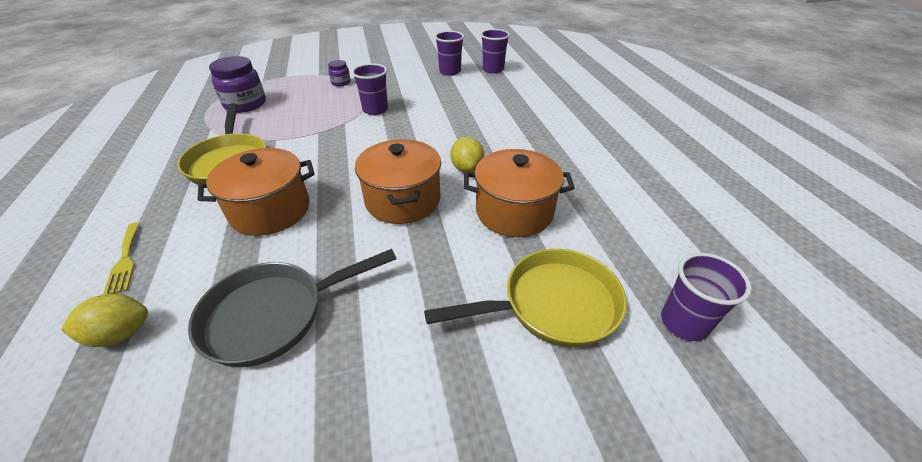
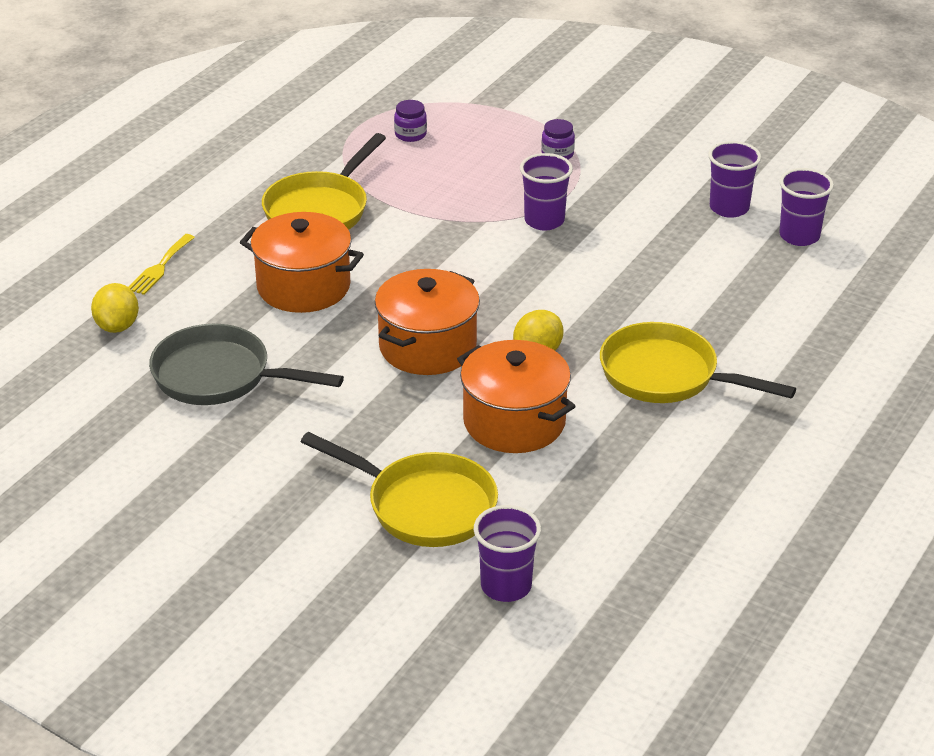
camera: 45 degrees right, 5 degrees down
(121, 334) = (117, 326): yellow lemon -> yellow lemon turned 60 degrees clockwise
(245, 104) = (410, 134): purple jar -> purple jar, size x0.52
(541, 144) = (667, 376): none -> yellow pan

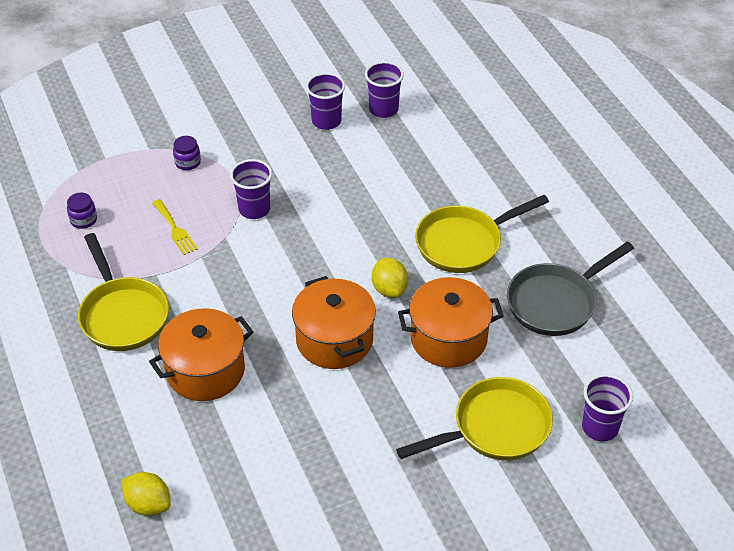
camera: 55 degrees left, 10 degrees up
(160, 267) = (99, 443): yellow fork -> yellow fork (175, 229)
(220, 377) = (266, 470): grey pan -> grey pan (556, 302)

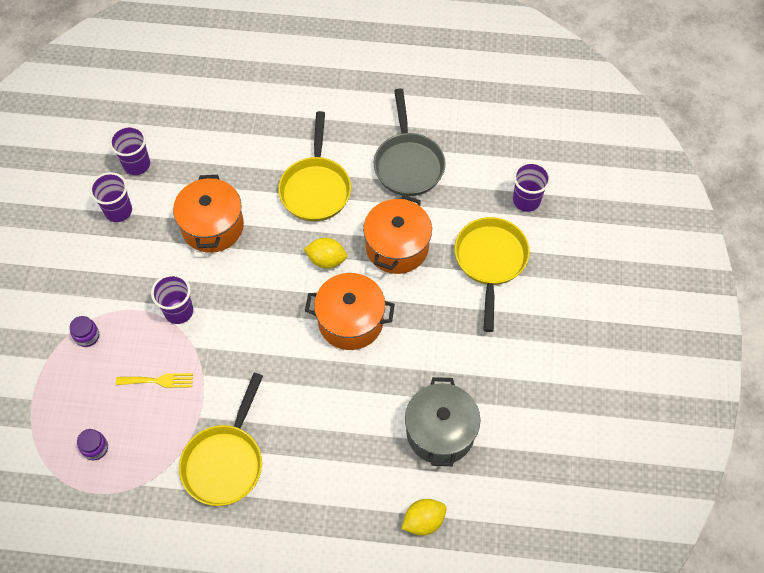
camera: 60 degrees left, 15 degrees up
(122, 315) = (225, 461): yellow pan -> yellow pan turned 105 degrees clockwise
(205, 371) = (323, 425): orange pot -> orange pot (212, 226)
(258, 474) = (440, 432): none -> grey pot

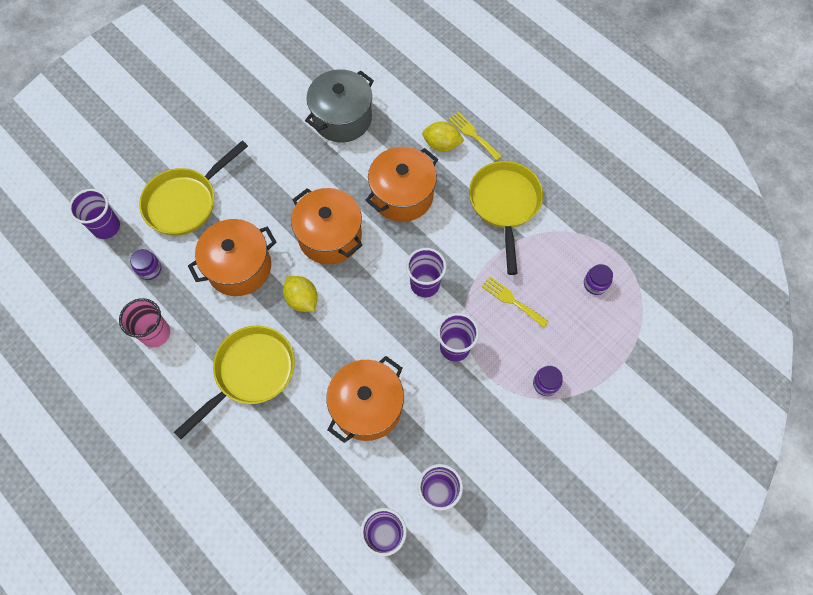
camera: 140 degrees left, 5 degrees up
(225, 461) = (504, 205): yellow pan -> yellow pan turned 60 degrees counterclockwise
(241, 341) = (425, 284): none -> purple cup
(308, 511) = (473, 134): none -> yellow fork
(322, 401) = (402, 195): none -> orange pot
(408, 163) = (155, 333): grey pan -> pink cup
(423, 521) = (404, 78): yellow lemon -> yellow lemon (441, 145)
(460, 197) = (149, 269): none -> purple jar

